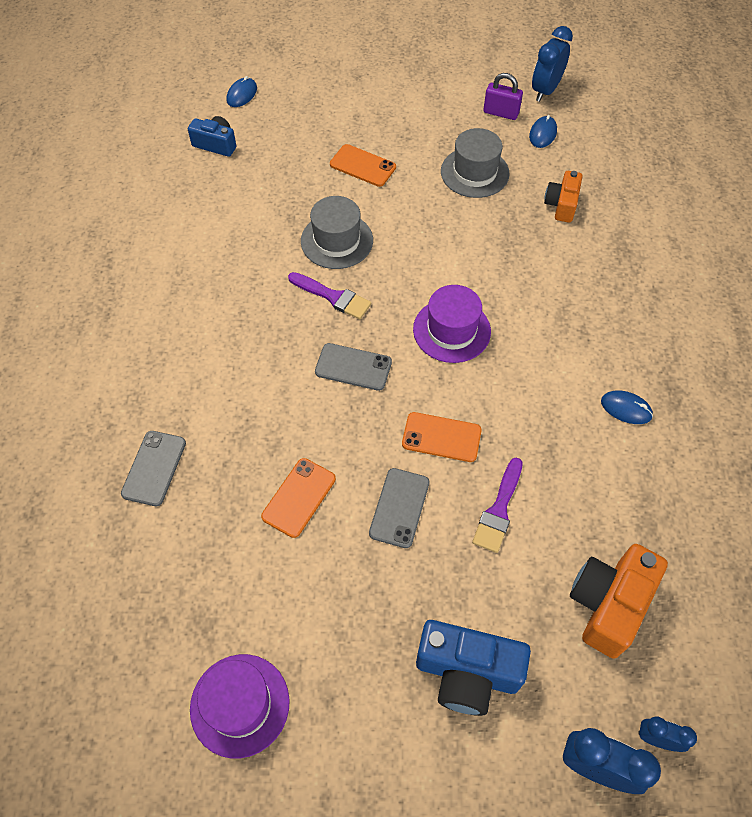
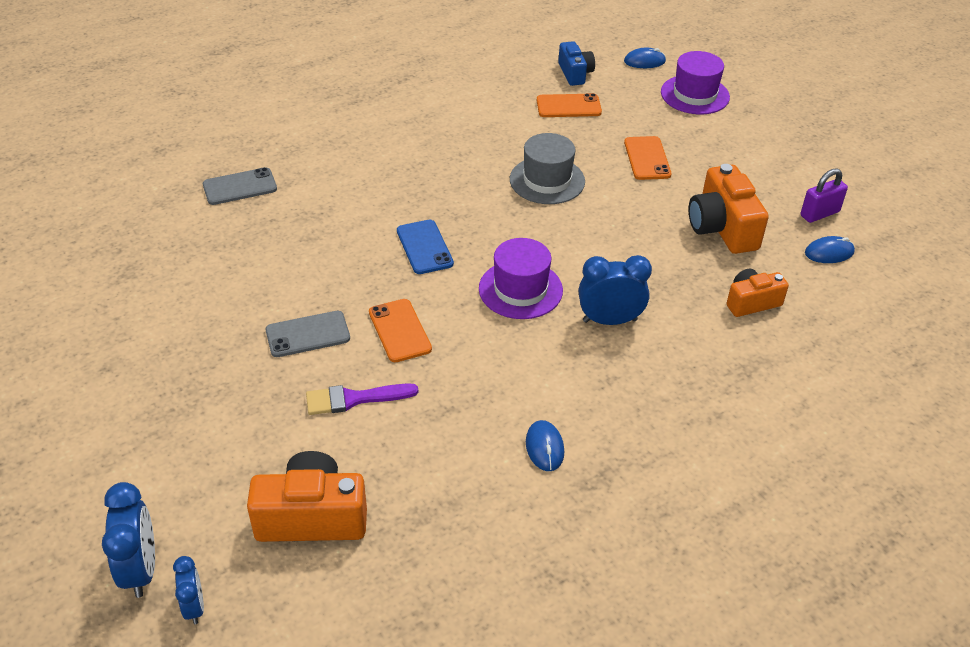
camera: 55 degrees right, 15 degrees down
(240, 705) = (73, 321): purple hat -> purple hat (695, 95)
(299, 497) = (272, 272): orange phone -> orange phone (568, 106)
(333, 297) = (485, 204): purple brush -> none
(353, 367) = (424, 247): grey phone -> blue phone
(467, 673) = (179, 443): blue camera -> none
(474, 172) = (722, 228): grey hat -> orange camera
(501, 113) = (819, 214): purple padlock -> purple padlock turned 75 degrees clockwise
(545, 91) = (890, 231): blue clock -> blue clock (609, 320)

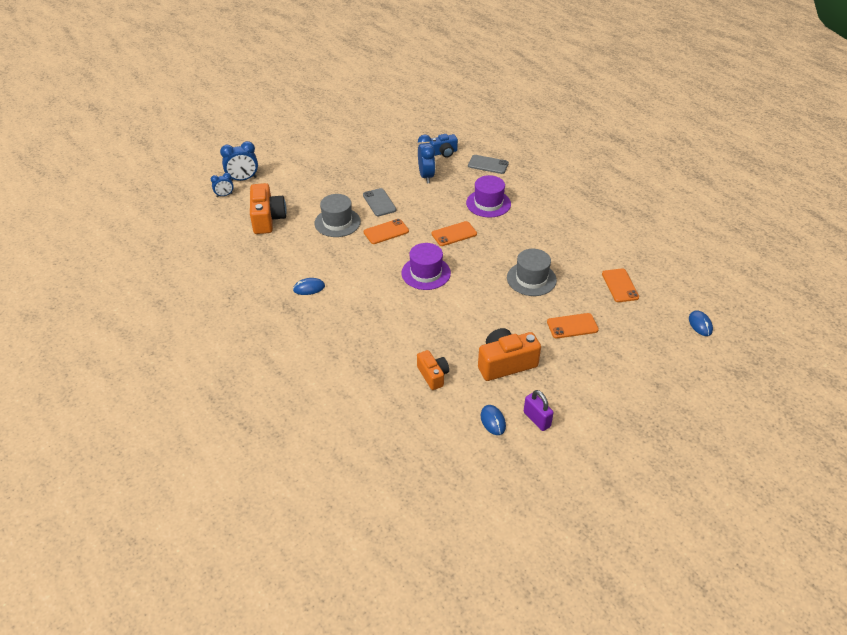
camera: 85 degrees right, 0 degrees up
(240, 187) = (488, 164): grey phone -> grey phone turned 45 degrees counterclockwise
(354, 399) = (337, 222): purple brush -> grey hat
(424, 247) = (454, 234): blue phone -> orange phone
(575, 73) = (664, 287): blue camera -> blue camera (444, 153)
(609, 320) = (406, 310): blue clock -> blue clock (426, 176)
(695, 95) = (666, 353): purple hat -> purple hat (488, 203)

